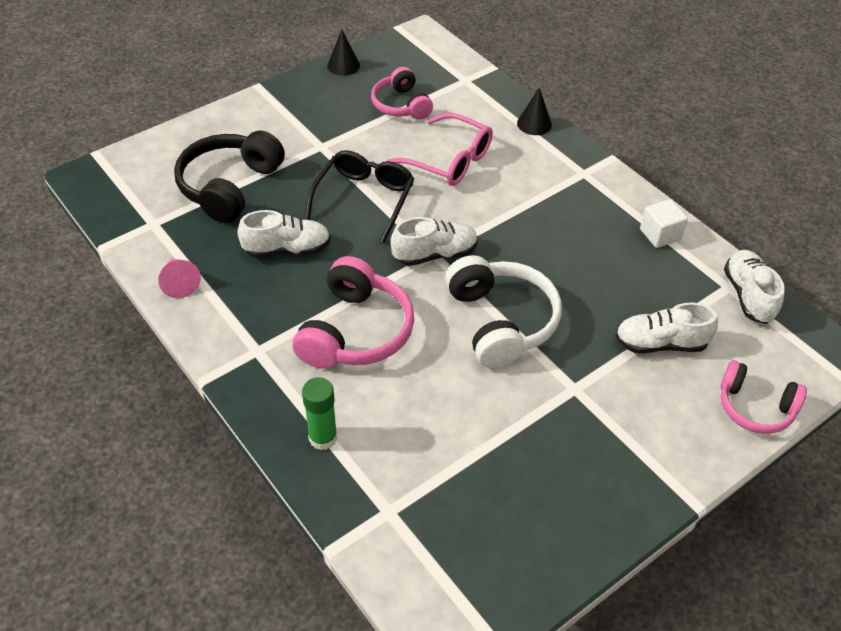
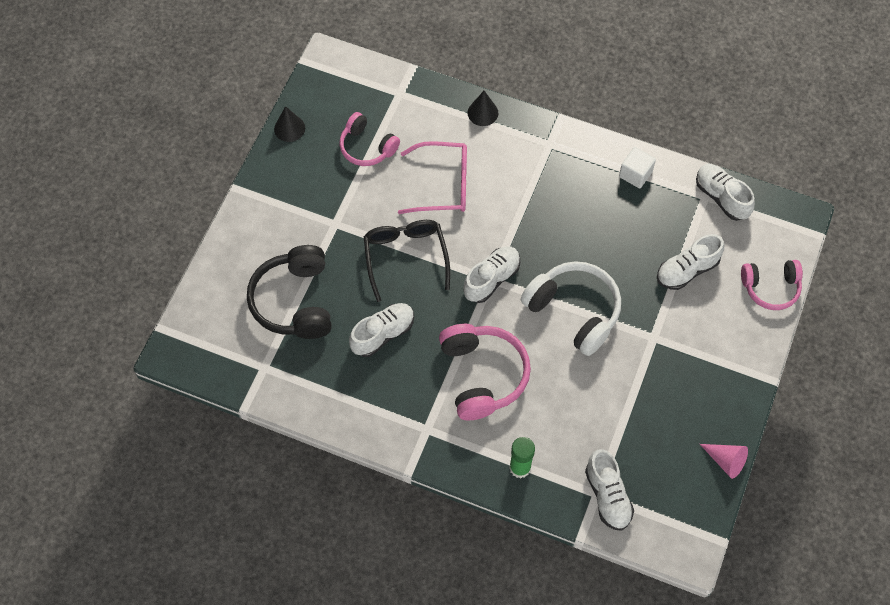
camera: 30 degrees left, 15 degrees up
(180, 283) = (328, 406): pink cone -> pink cone (725, 461)
(399, 521) = (607, 496): none -> white shoe

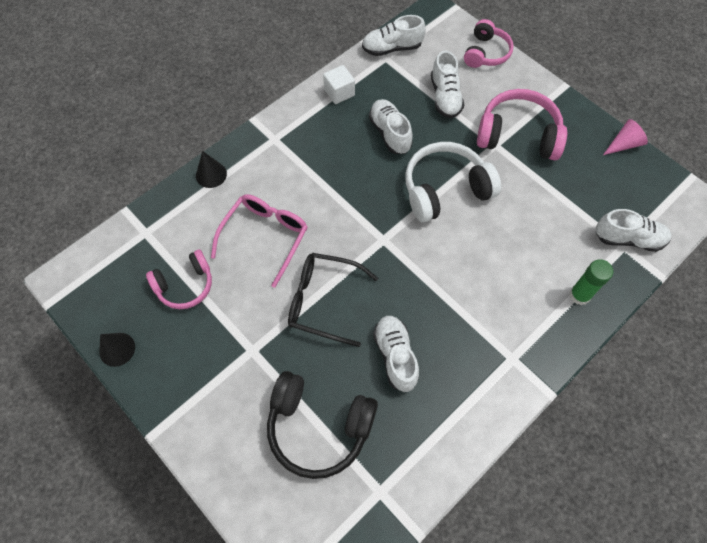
camera: 65 degrees left, 0 degrees up
(482, 375) = (476, 287): pink headphones -> pink headphones (518, 135)
(491, 279) = (383, 239): white shoe -> white shoe (390, 133)

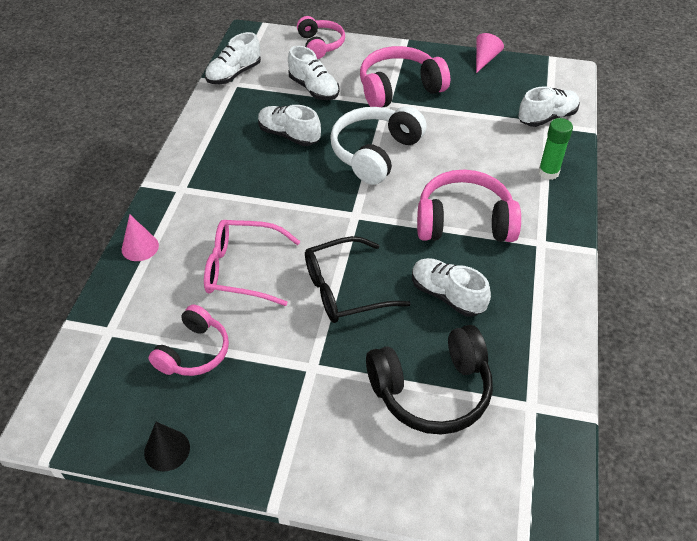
camera: 35 degrees left, 15 degrees down
(211, 174) = (140, 247): black cone -> pink cone
(265, 237) = (242, 269): pink glasses -> pink glasses turned 75 degrees counterclockwise
(339, 92) = (214, 126): white cube -> none
(464, 298) = (464, 222): none -> pink headphones

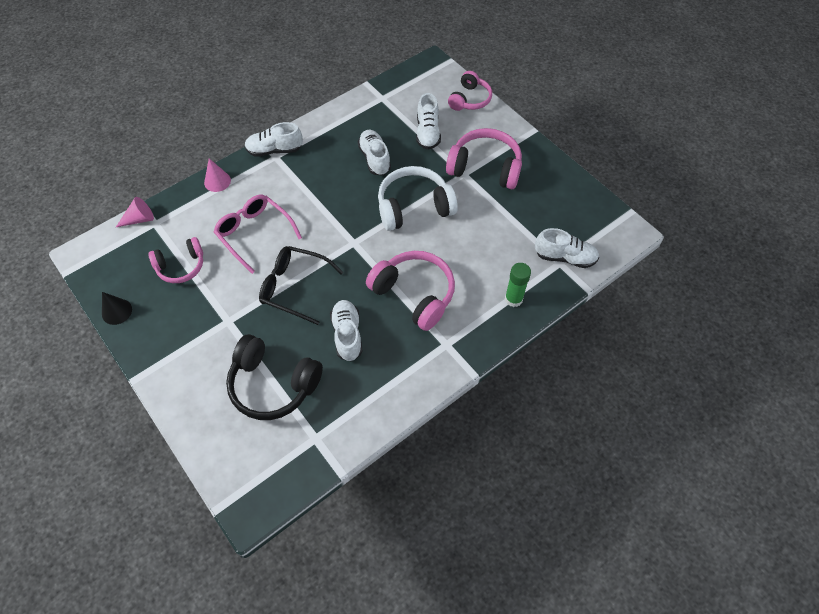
camera: 40 degrees right, 10 degrees up
(234, 74) = (389, 90): white shoe -> white shoe (274, 150)
(485, 59) = (576, 181): pink cone -> pink cone (139, 219)

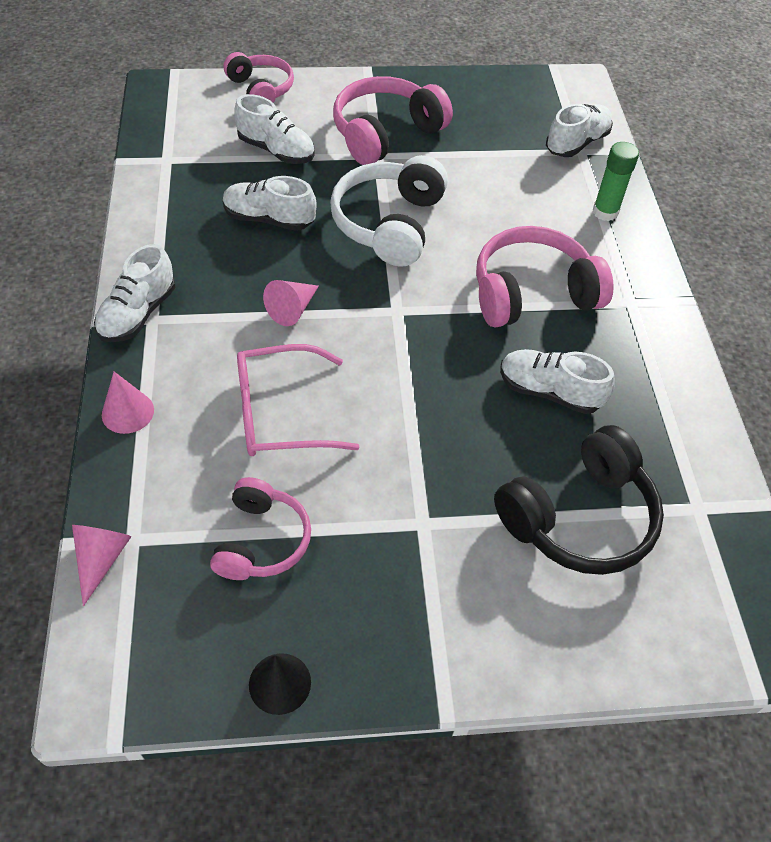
camera: 60 degrees left, 5 degrees down
(294, 287) = (422, 412): black glasses -> none
(321, 202) = (292, 309): none -> pink cone

